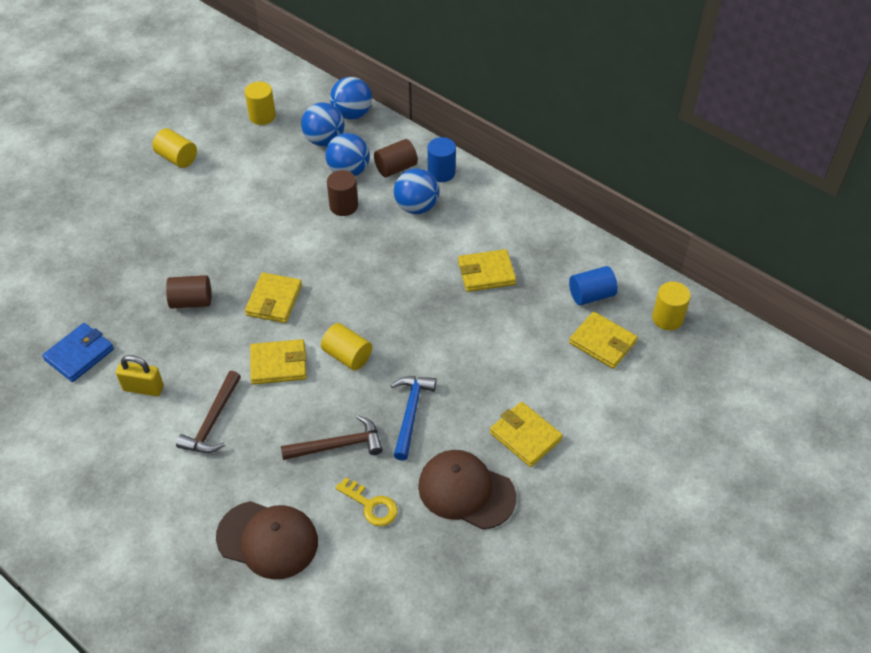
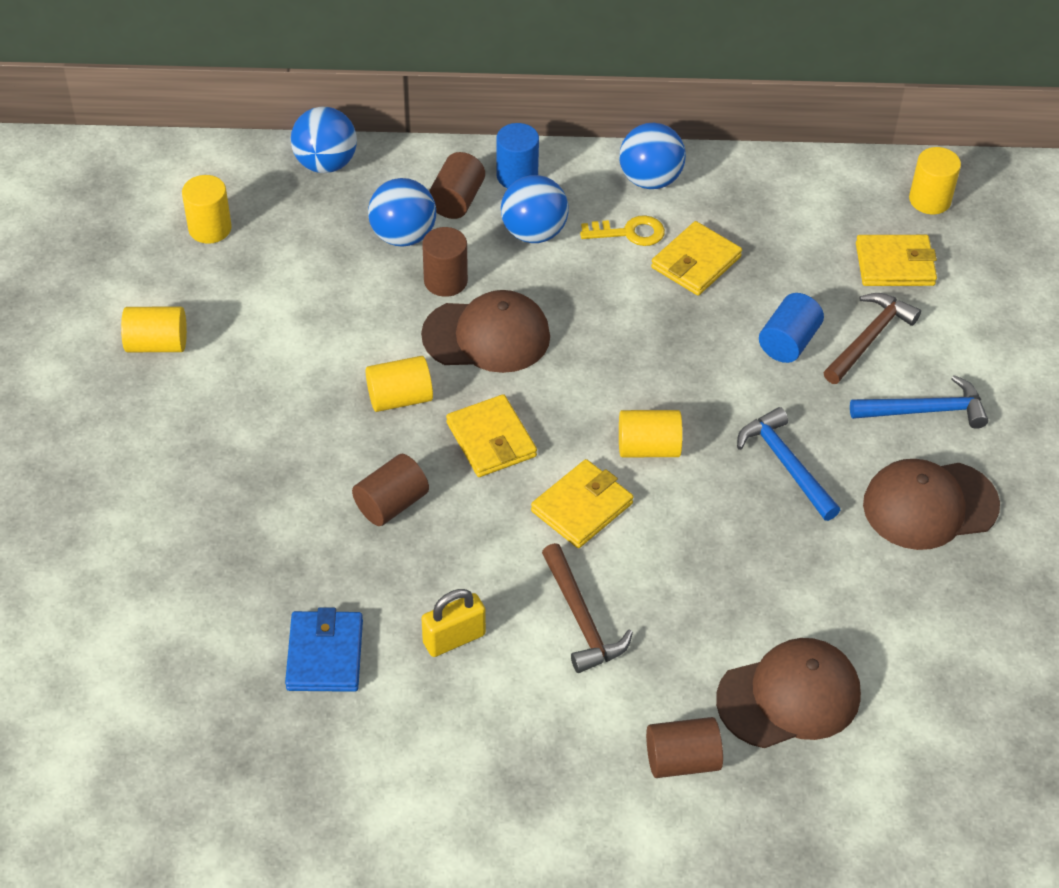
camera: 40 degrees left, 0 degrees up
(176, 531) = (682, 760): none -> brown cylinder
(255, 251) = (400, 398): none -> yellow cylinder
(324, 140) = (328, 215): blue ball -> blue ball (650, 179)
(332, 246) = (486, 336): none -> brown cap
(338, 445) = (749, 549): brown hammer -> brown hammer (869, 338)
(371, 505) = (854, 586): yellow key -> yellow key (630, 233)
(525, 436) = (925, 410): yellow wallet -> blue hammer
(591, 295) = (830, 221): blue cylinder -> blue cylinder (788, 342)

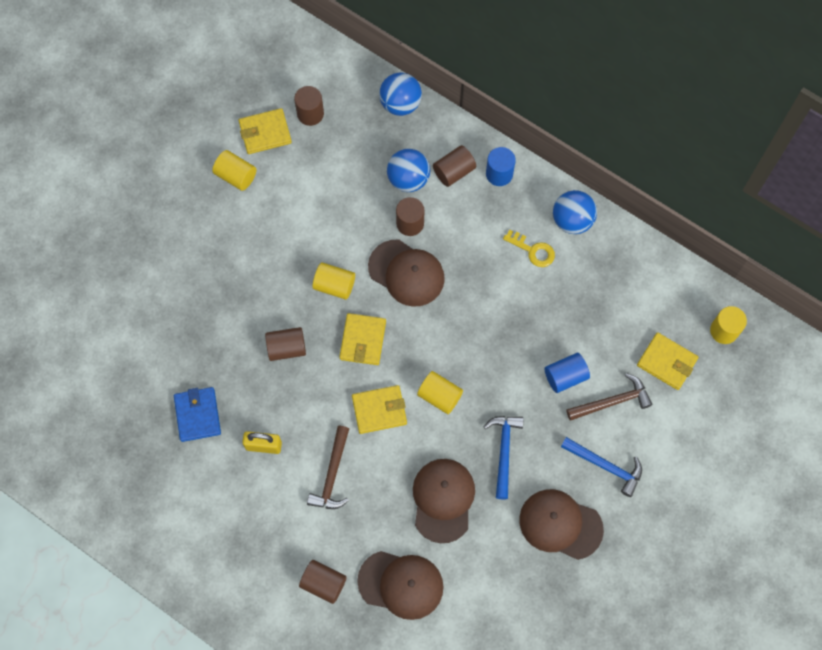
camera: 35 degrees right, 20 degrees up
(210, 228) = (310, 113): yellow cylinder -> brown cylinder
(325, 655) = (197, 415): blue wallet -> blue wallet turned 45 degrees counterclockwise
(534, 233) = (480, 219): blue ball -> none
(696, 262) = (555, 293): yellow wallet -> yellow wallet (265, 133)
(757, 563) = (443, 500): none -> brown cap

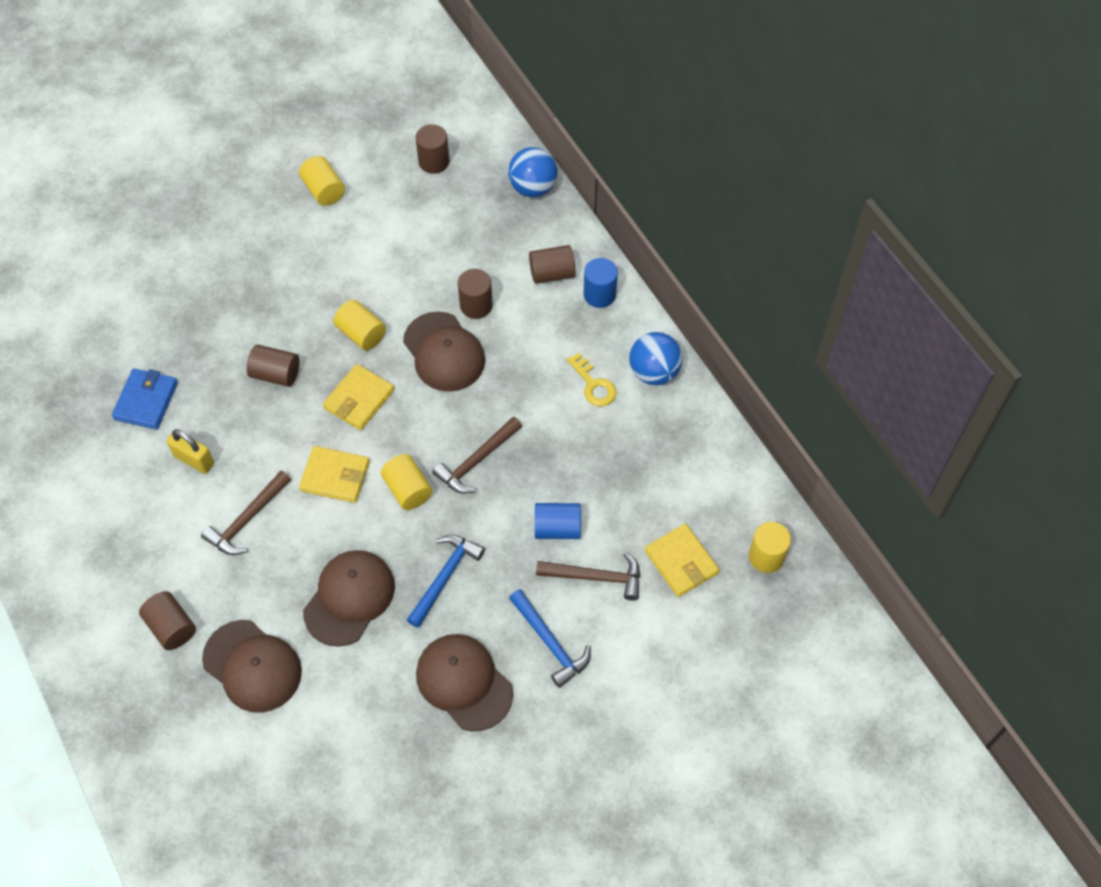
camera: 25 degrees right, 10 degrees down
(265, 133) = (377, 162): yellow wallet -> none
(408, 179) = (499, 262): blue ball -> none
(478, 350) = (476, 461): none -> brown hammer

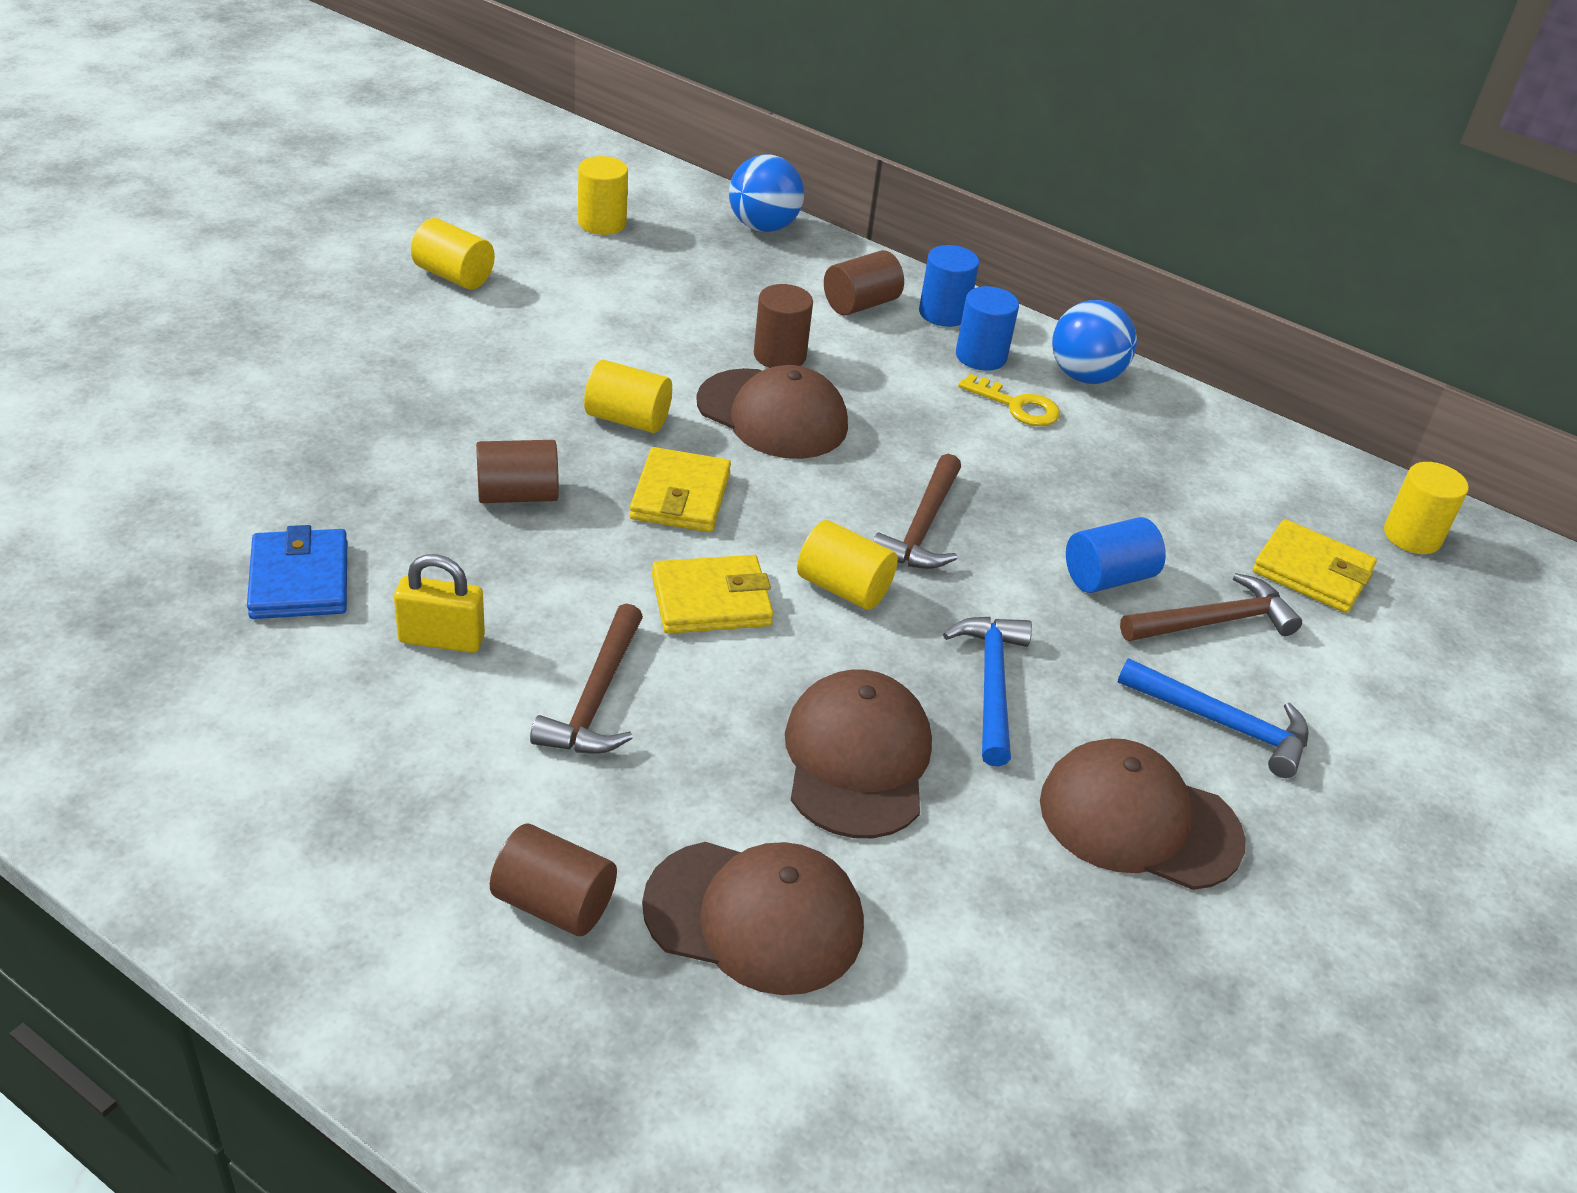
camera: 30 degrees left, 20 degrees down
(434, 161) = (602, 223): brown cylinder -> yellow cylinder
(599, 338) = (981, 356): none -> blue cylinder

